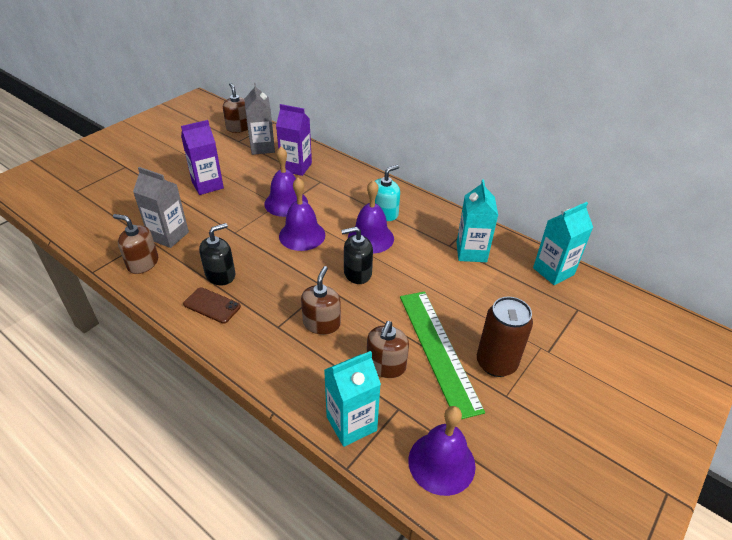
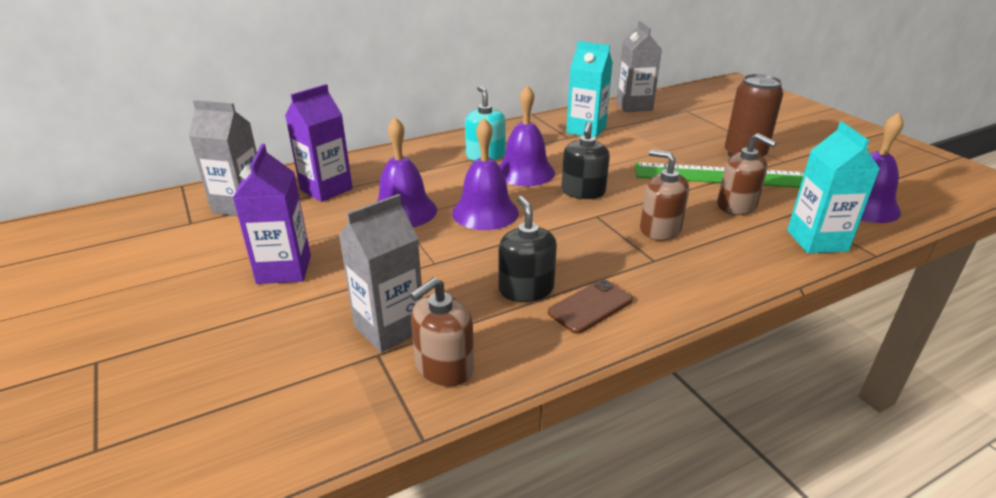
camera: 65 degrees left, 10 degrees down
(239, 128) = (150, 216): brown soap dispenser -> none
(553, 271) = (634, 106): turquoise carton -> grey carton

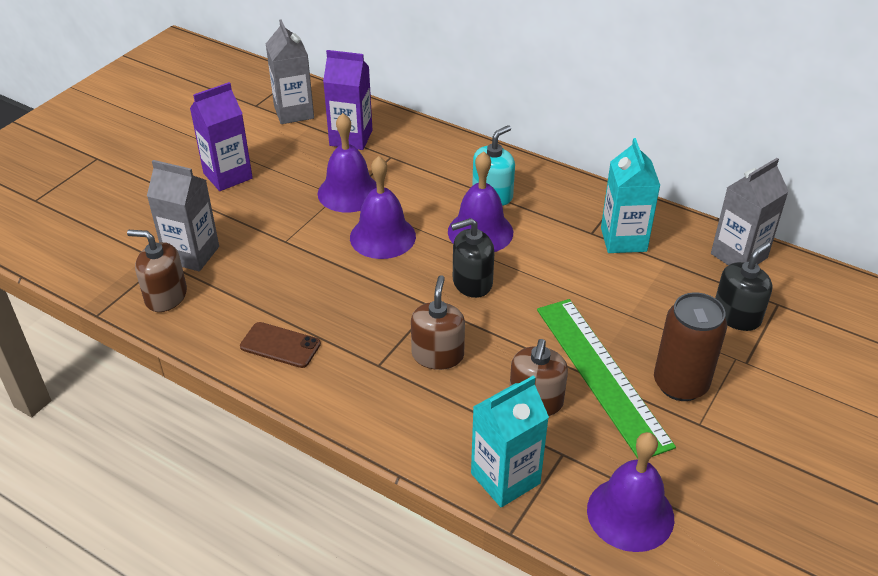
camera: 60 degrees right, 10 degrees up
(526, 289) = (281, 302): black soap dispenser -> black soap dispenser (736, 316)

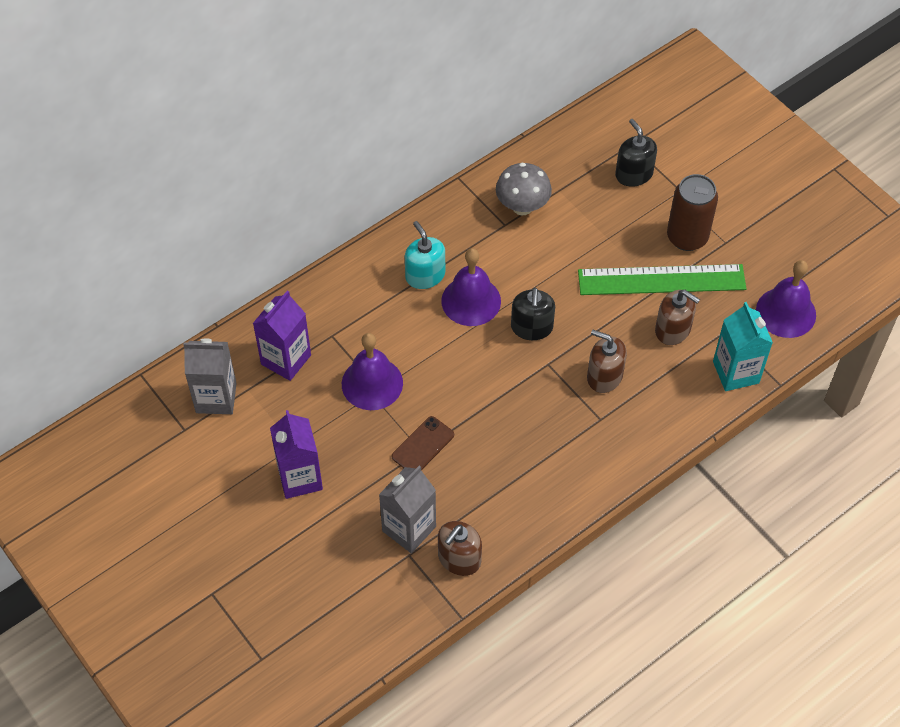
camera: 70 degrees left, 15 degrees up
(280, 345) = (553, 482): brown phone -> brown phone (423, 446)
(382, 236) = (447, 374): purple bell -> none
(623, 239) = (522, 207): turquoise carton -> grey mushroom
(739, 256) = (571, 142): grey carton -> none

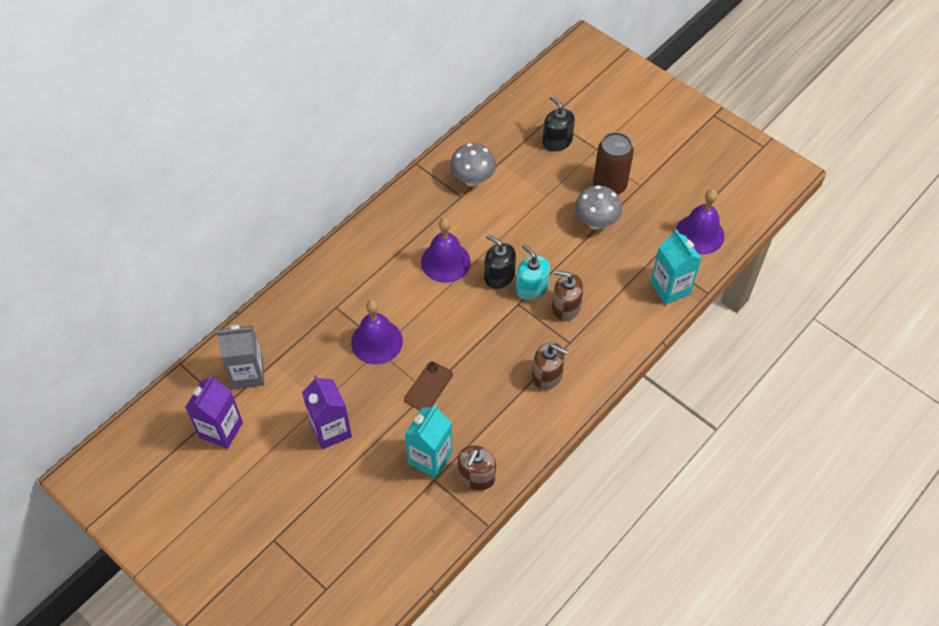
camera: 10 degrees left, 0 degrees up
(286, 359) = (301, 333): purple carton -> purple carton (221, 430)
(409, 529) = (430, 458): grey carton -> turquoise carton
(425, 275) = (404, 246): turquoise soap dispenser -> turquoise soap dispenser (531, 288)
(531, 327) = (499, 276): black soap dispenser -> black soap dispenser turned 135 degrees clockwise
(661, 279) = (596, 222): green ruler -> grey mushroom
(673, 329) = (613, 261): brown soap dispenser -> brown soap dispenser (547, 375)

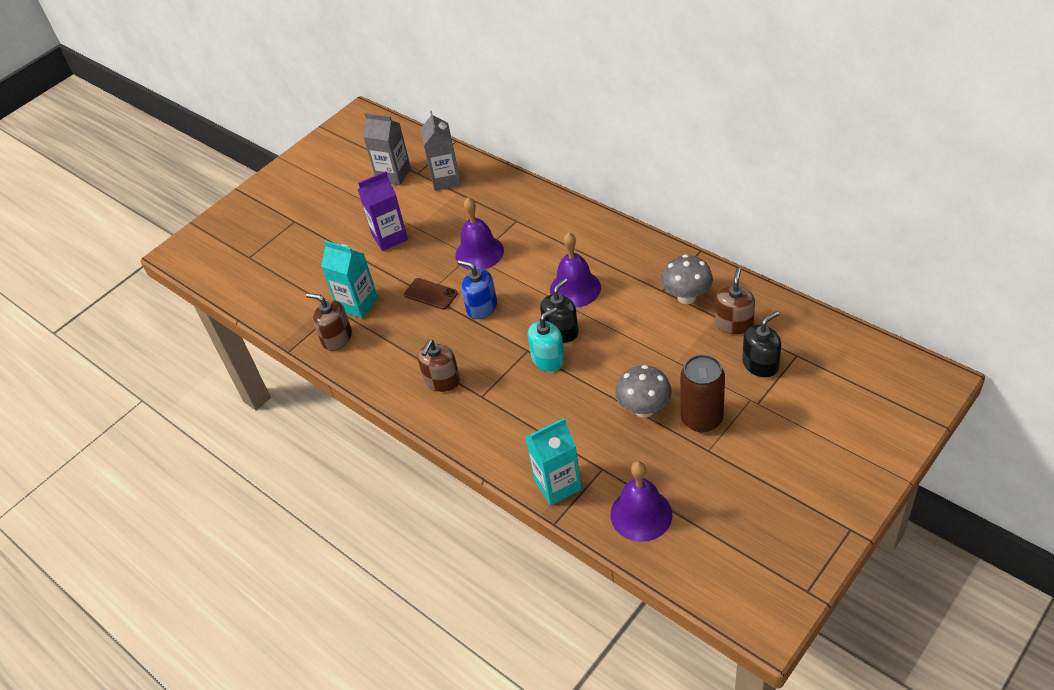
camera: 95 degrees right, 10 degrees down
(221, 430) = (393, 175): purple carton -> grey carton
(456, 340) = (481, 307): none -> blue soap dispenser
(566, 307) = (525, 390): brown soap dispenser -> brown soap dispenser (734, 324)

